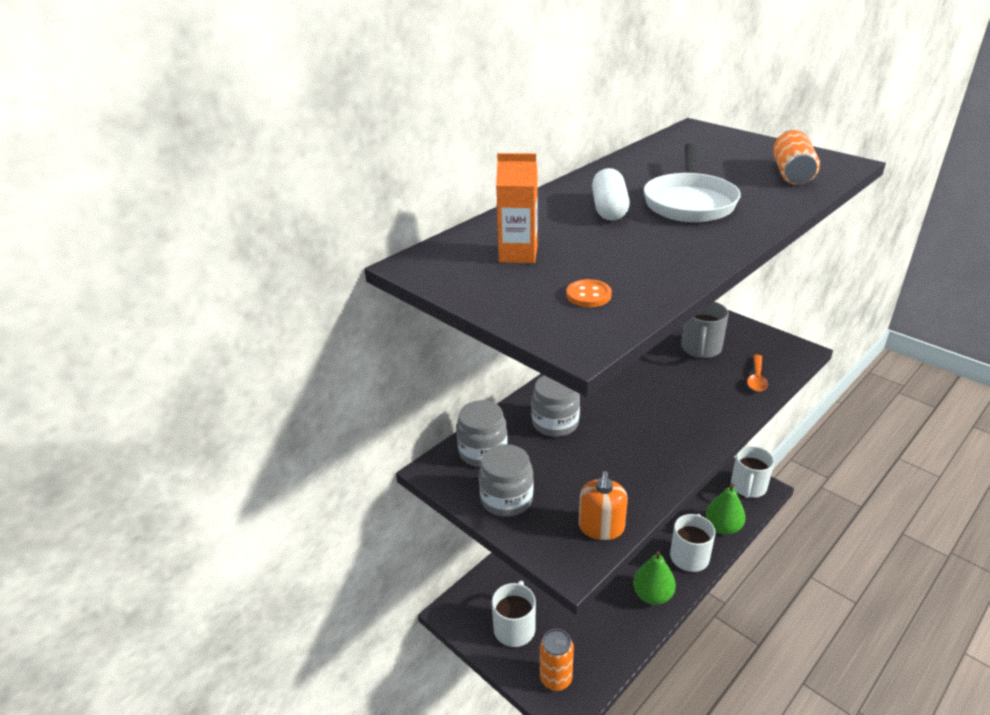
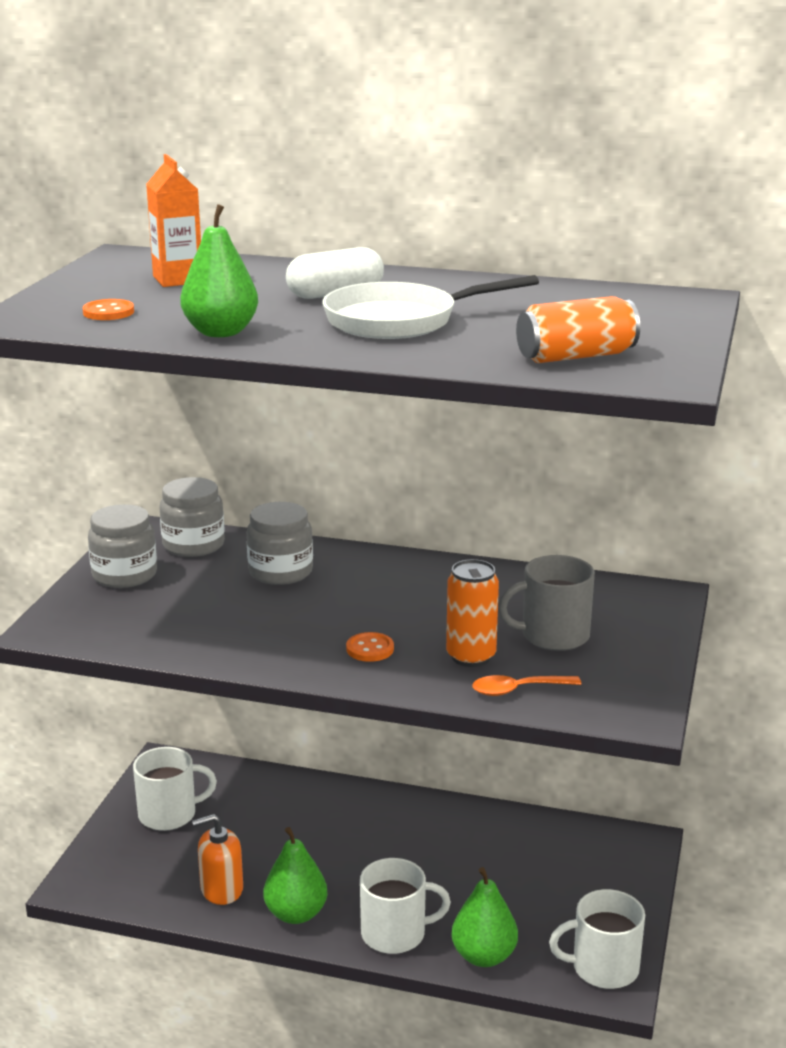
camera: 60 degrees right, 10 degrees down
(556, 678) = (114, 866): orange can -> orange can (471, 656)
(601, 527) = (114, 635): orange soap dispenser -> orange soap dispenser (221, 889)
(677, 261) = (221, 332): none -> green pear
(683, 416) = (370, 649): none -> orange button

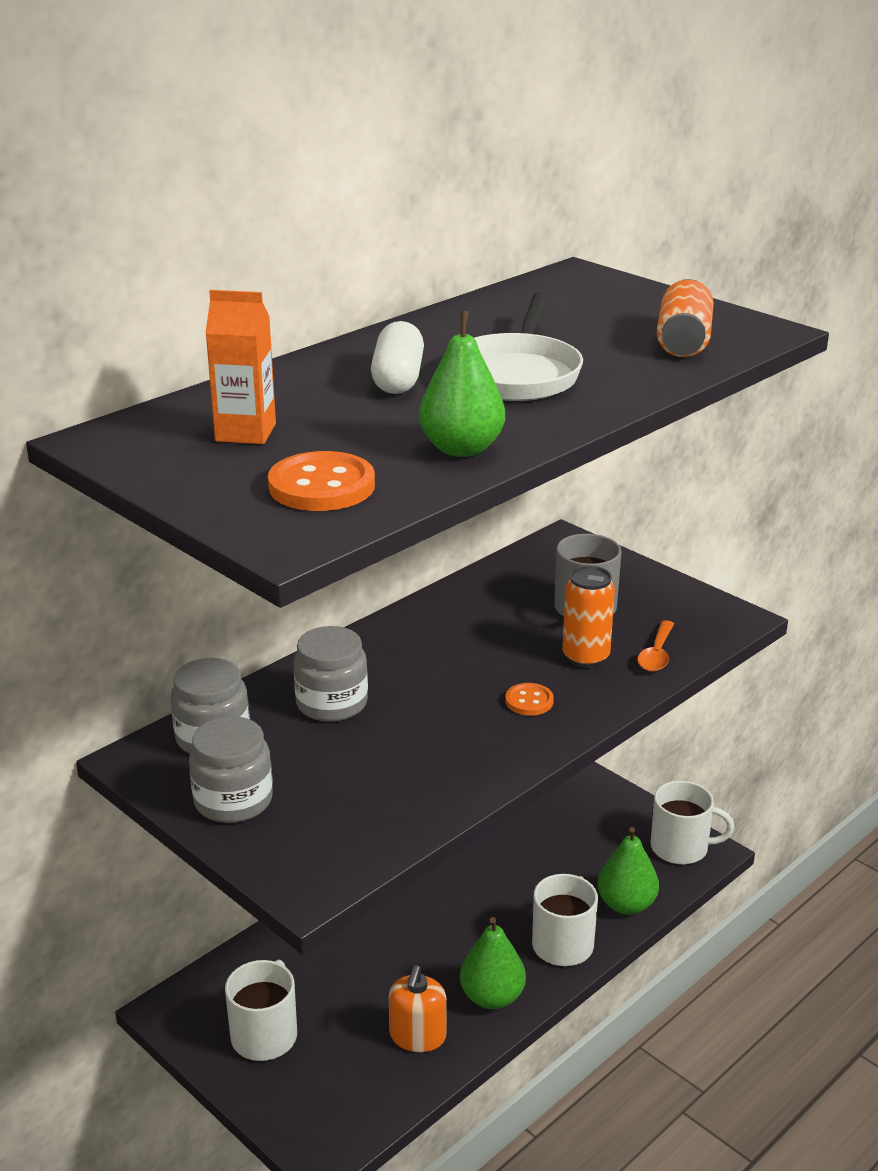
camera: 60 degrees left, 5 degrees up
(108, 312) = (321, 486): orange button -> orange button, size x1.72
(603, 968) = (681, 847): white mug -> white mug turned 105 degrees counterclockwise

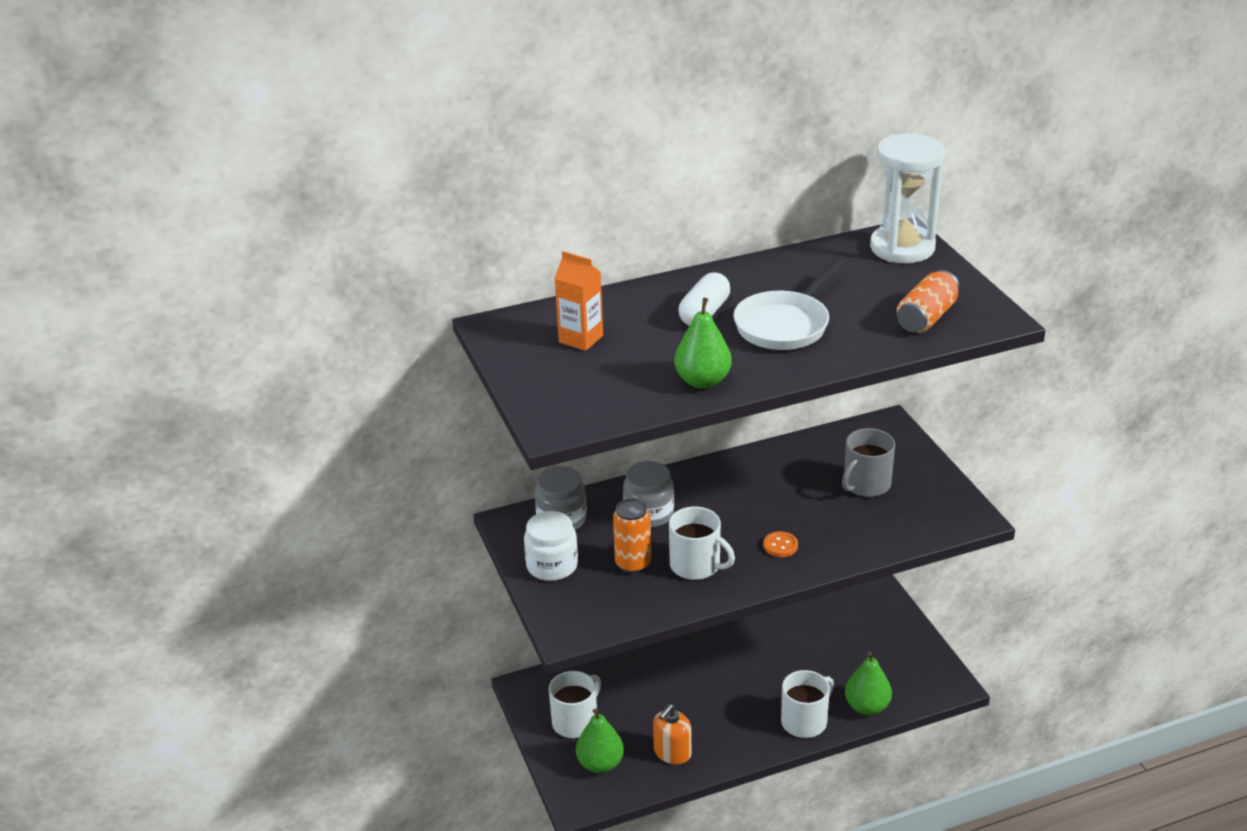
camera: 25 degrees right, 5 degrees up
(233, 800) = (552, 565): grey jar -> white jar
(321, 486) = (598, 391): orange button -> none
(492, 997) = (735, 742): green pear -> green pear (600, 764)
(585, 657) = (841, 522): orange can -> orange can (633, 564)
(587, 284) = (902, 248): none -> white hourglass
(656, 654) = (894, 533): orange spoon -> none
(681, 847) = (933, 677): white mug -> white mug (696, 565)

